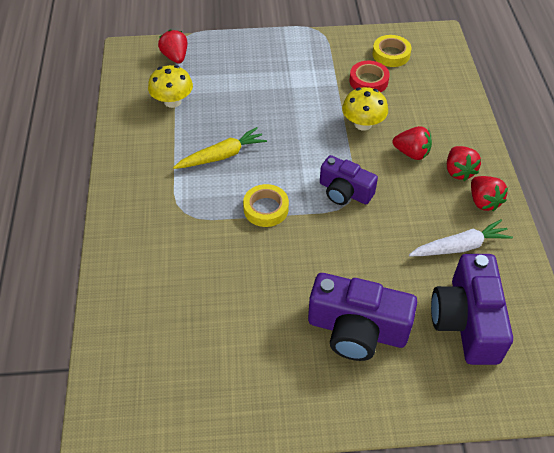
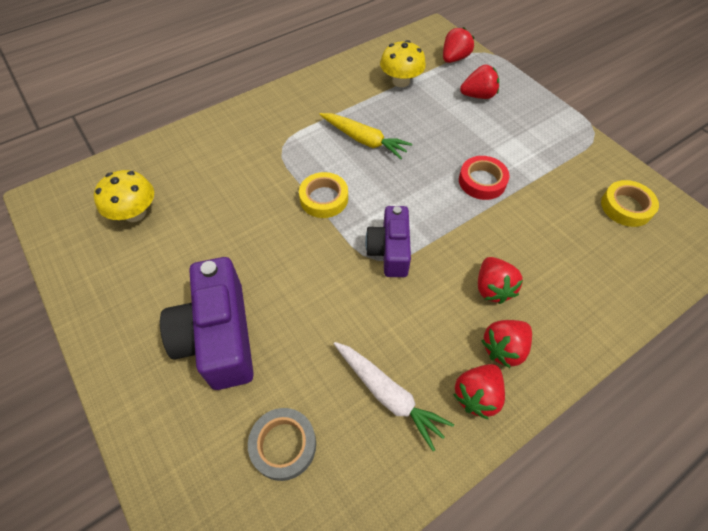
camera: 60 degrees right, 5 degrees up
(230, 66) = (478, 95): none -> red strawberry
(363, 124) = (496, 226): yellow mushroom -> yellow mushroom (135, 213)
(368, 81) = (564, 204): red tape -> red tape (482, 181)
(466, 321) = (283, 445): purple camera -> grey tape

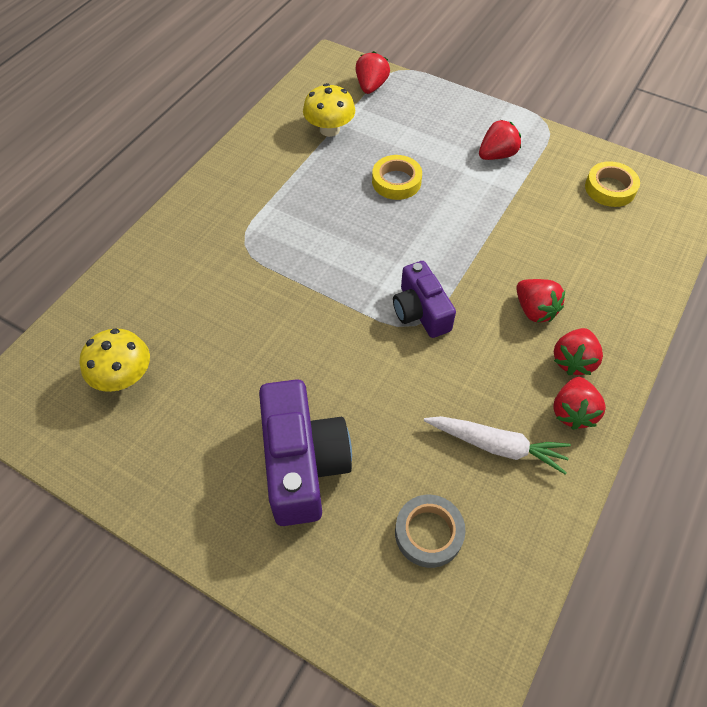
camera: 25 degrees left, 0 degrees up
(219, 336) = (302, 463): purple camera -> purple camera turned 150 degrees counterclockwise
(324, 198) = (324, 284): yellow tape -> yellow tape (396, 181)
(364, 140) = (329, 207): yellow carrot -> none
(478, 95) = (417, 120): red strawberry -> red strawberry (497, 155)
(482, 181) = (469, 209): red tape -> none

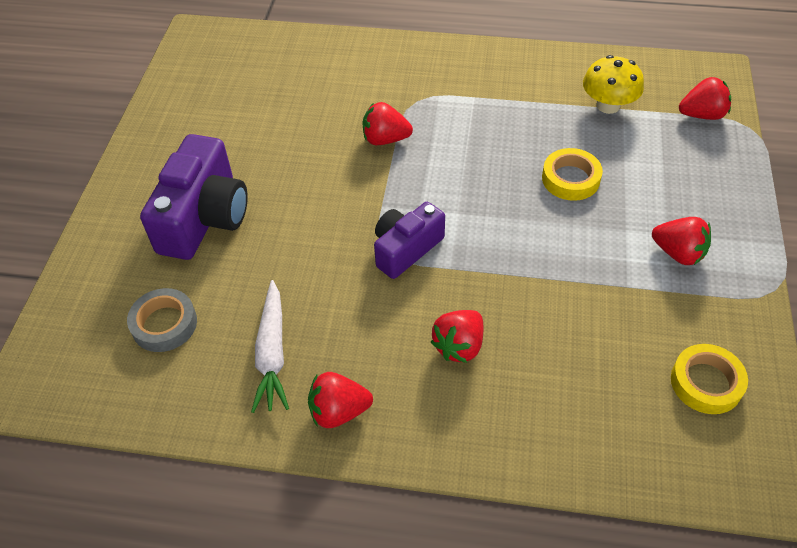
camera: 70 degrees right, 5 degrees down
(124, 377) = (244, 85): yellow mushroom -> none
(302, 463) = (204, 217): purple camera -> purple camera turned 45 degrees counterclockwise
(573, 361) = (406, 398): red strawberry -> red strawberry (385, 139)

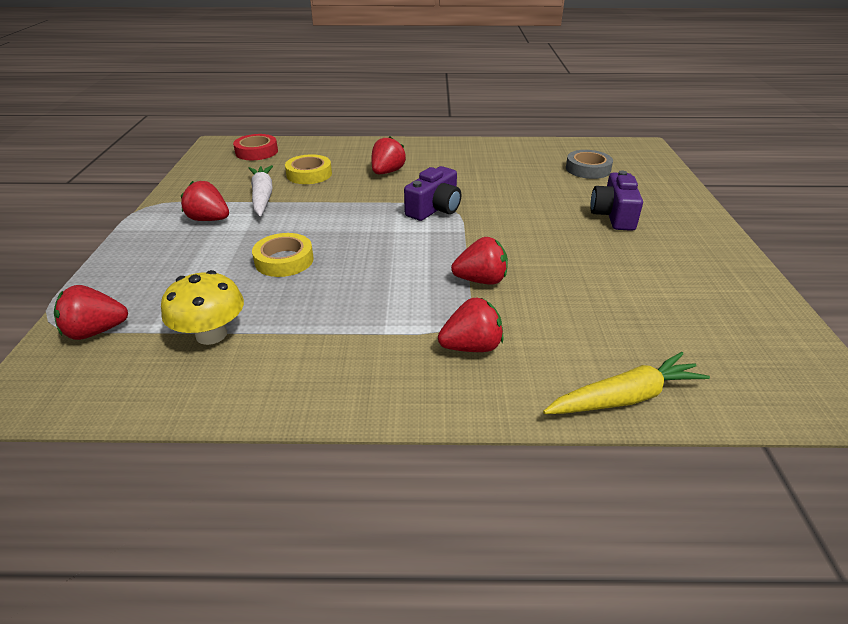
camera: 170 degrees right, 15 degrees down
(204, 217) = (613, 215): purple camera -> purple camera, size x0.64
(272, 353) = (507, 163): white carrot -> white carrot (262, 196)
(325, 44) = (625, 397): none -> yellow carrot
(339, 411) = (455, 150): red strawberry -> red strawberry (471, 347)
(684, 443) = (256, 152): none -> red tape
(706, 382) = (230, 169): yellow tape -> yellow tape (309, 174)

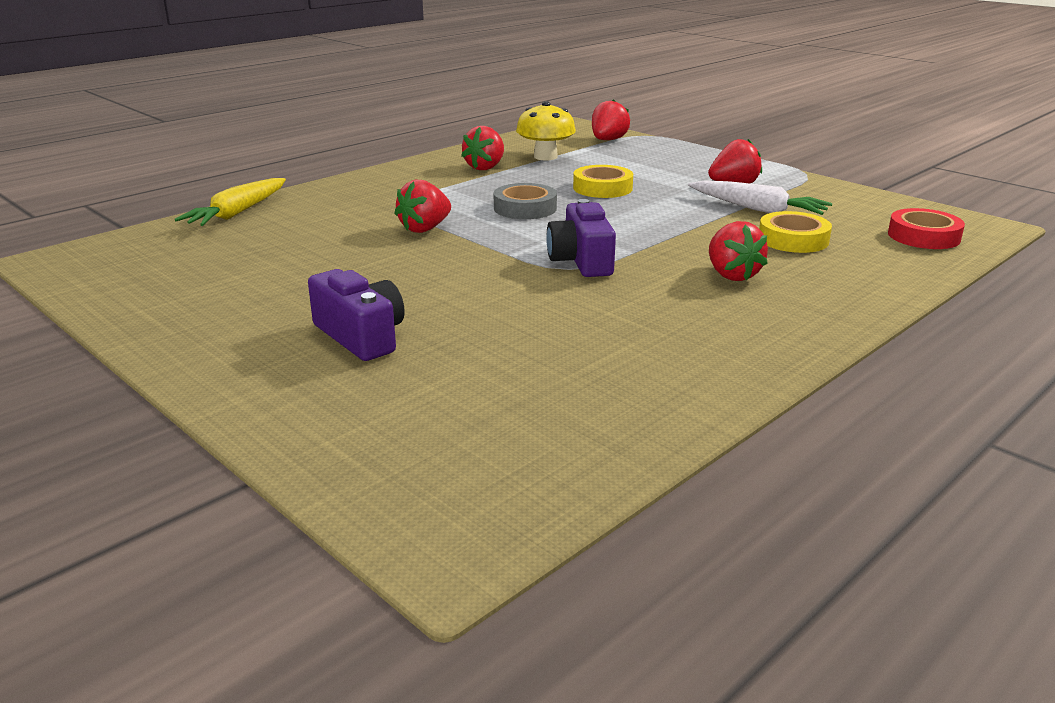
camera: 135 degrees right, 10 degrees down
(471, 347) = (373, 199): red strawberry -> red strawberry (485, 167)
(588, 169) = (490, 406): grey tape -> grey tape (525, 208)

